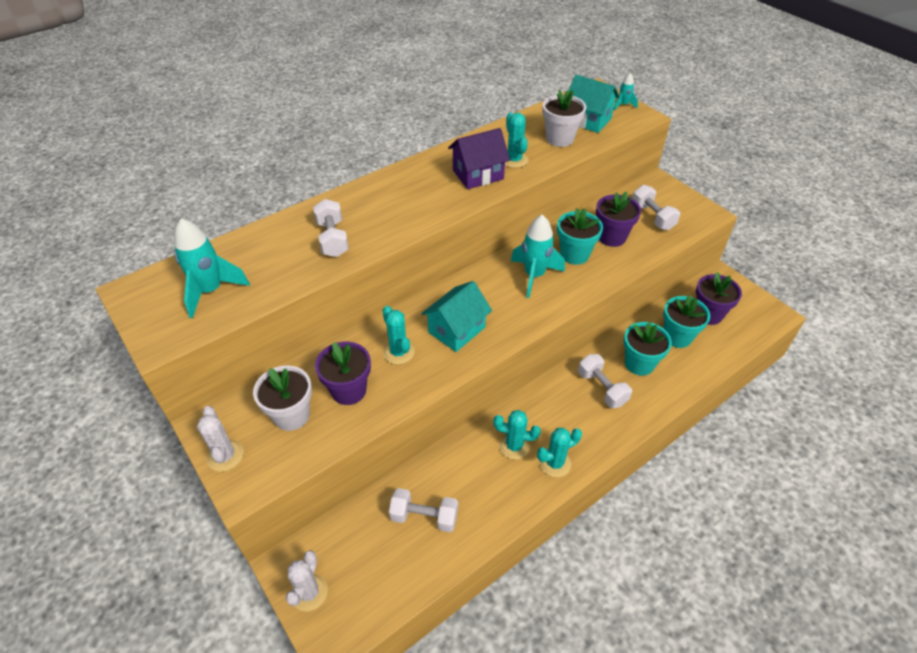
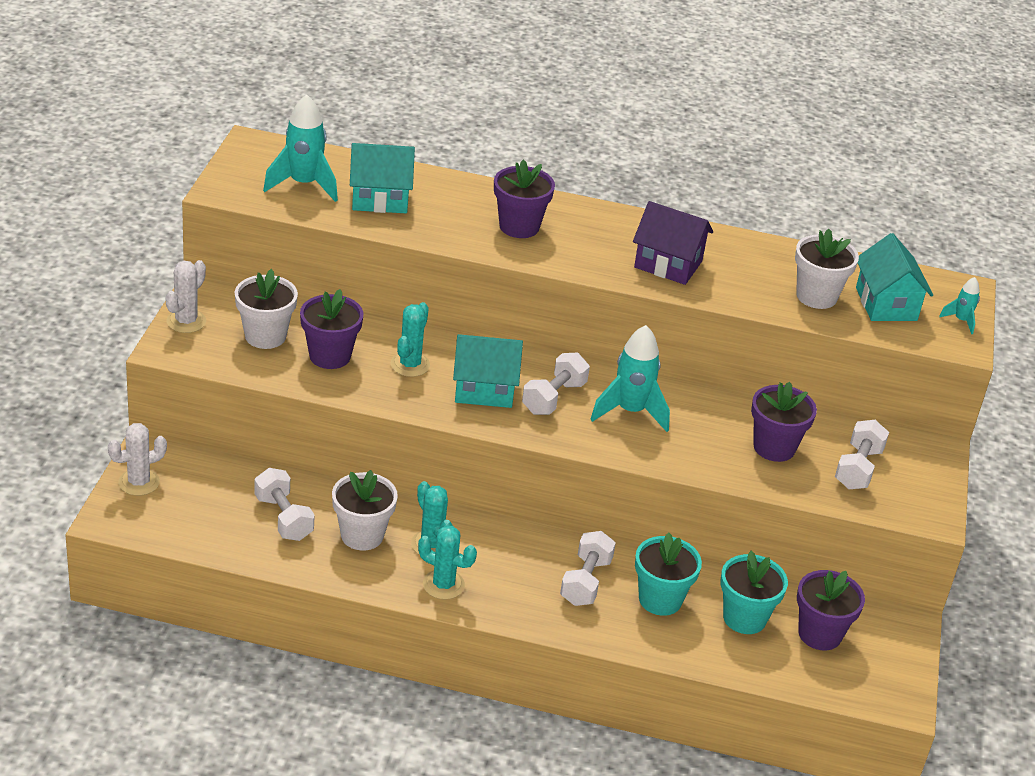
camera: 45 degrees right, 10 degrees down
(274, 261) = (380, 199): none -> turquoise house
(332, 239) = (450, 217): white dumbbell -> white dumbbell (553, 398)
(377, 213) = (519, 226): none -> purple flower pot
(477, 479) = (362, 535): none -> white flower pot
(514, 160) = (729, 279): turquoise cactus -> none
(574, 254) = (705, 429): turquoise flower pot -> none

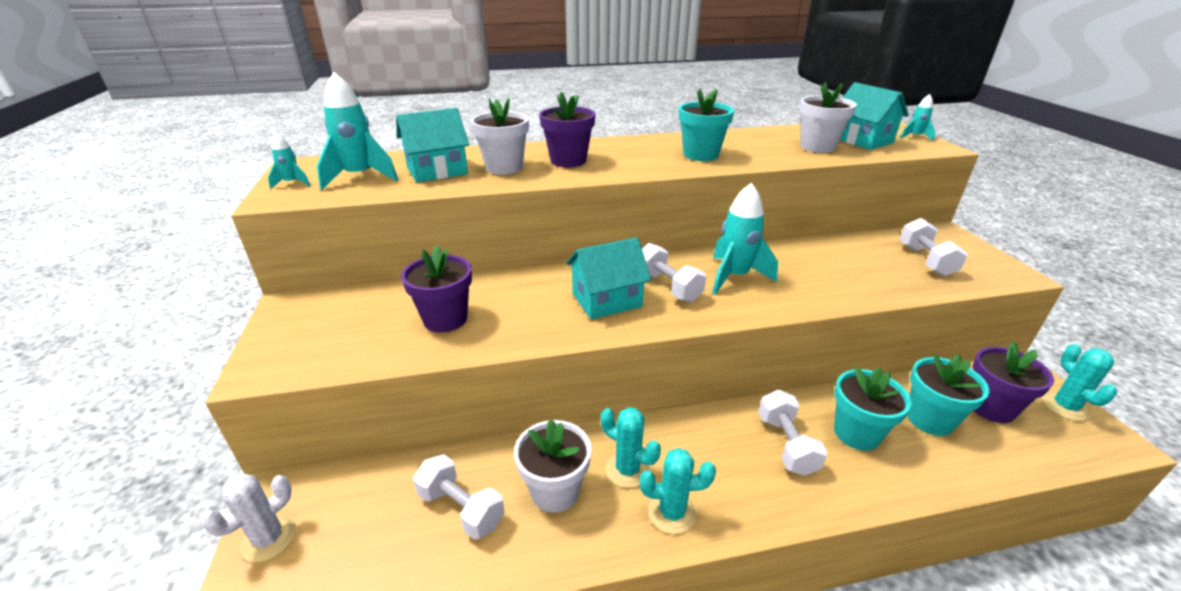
camera: 20 degrees left, 5 degrees down
(186, 321) = (275, 336): white cactus -> none
(241, 173) = (292, 183): none -> turquoise rocket
(265, 336) = (370, 322): white flower pot -> white flower pot (504, 167)
(410, 365) = (526, 302): turquoise cactus -> turquoise cactus (1065, 407)
(553, 398) = (668, 287): white dumbbell -> white dumbbell turned 45 degrees counterclockwise
(668, 264) = (700, 155): purple house -> turquoise flower pot
(774, 447) = (858, 266): purple flower pot -> none

